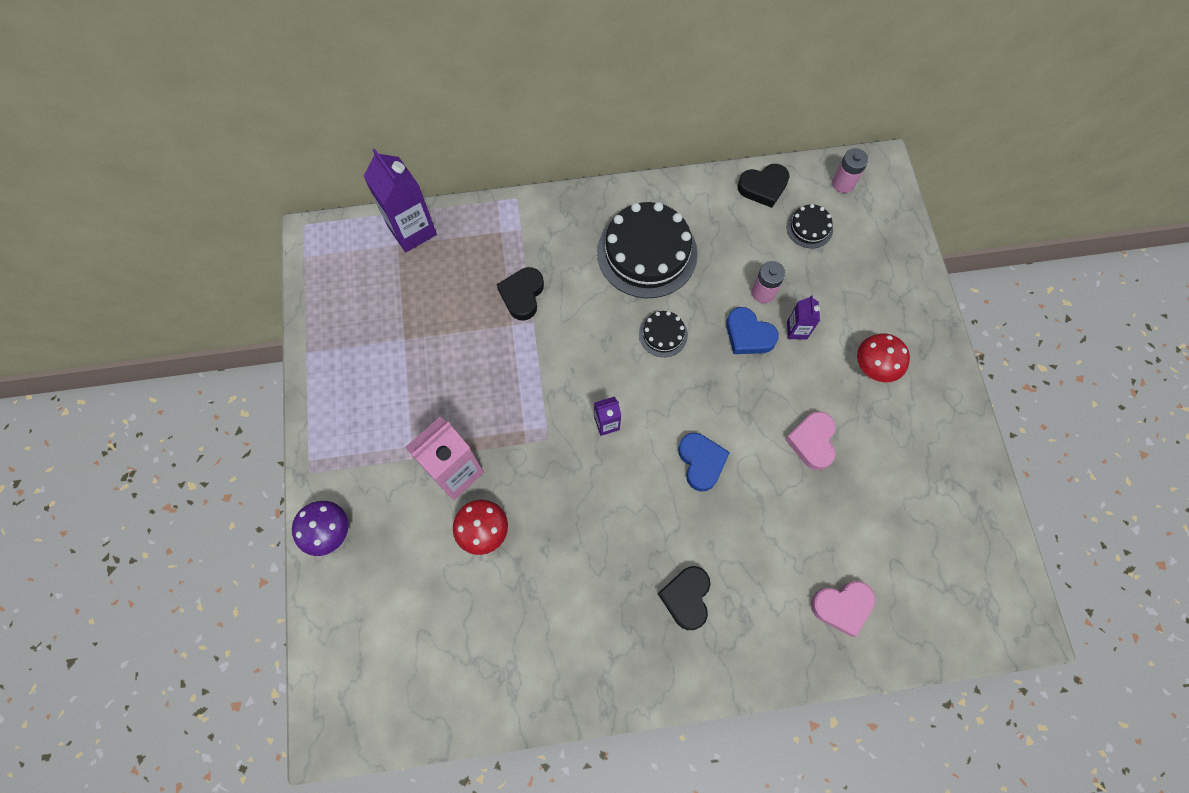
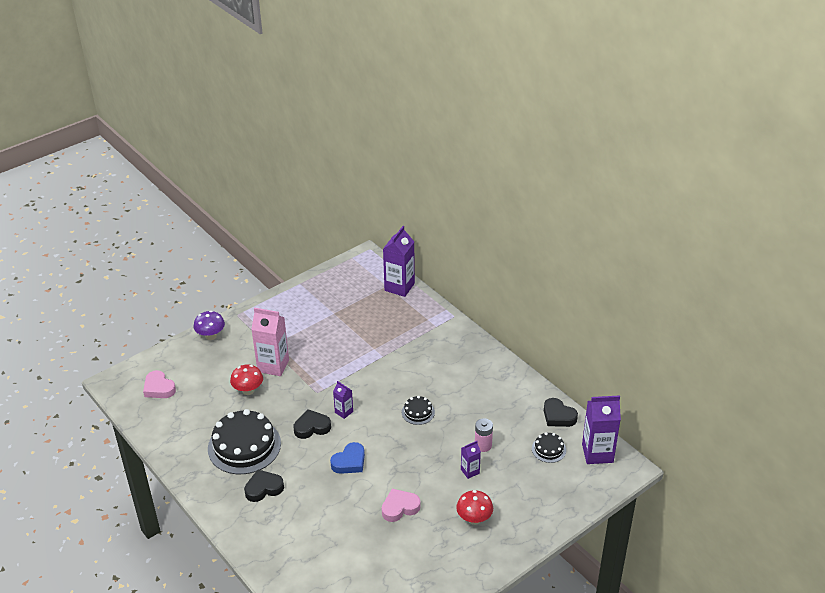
camera: 60 degrees right, 30 degrees down
(522, 295) = (395, 345): black heart -> black heart (312, 427)
(647, 253) = (466, 383): black cake -> black cake (244, 446)
(748, 335) = (448, 450): blue heart -> none
(842, 606) = (303, 562): pink heart -> pink heart (159, 388)
(843, 183) = (597, 453): pink battery -> purple carton

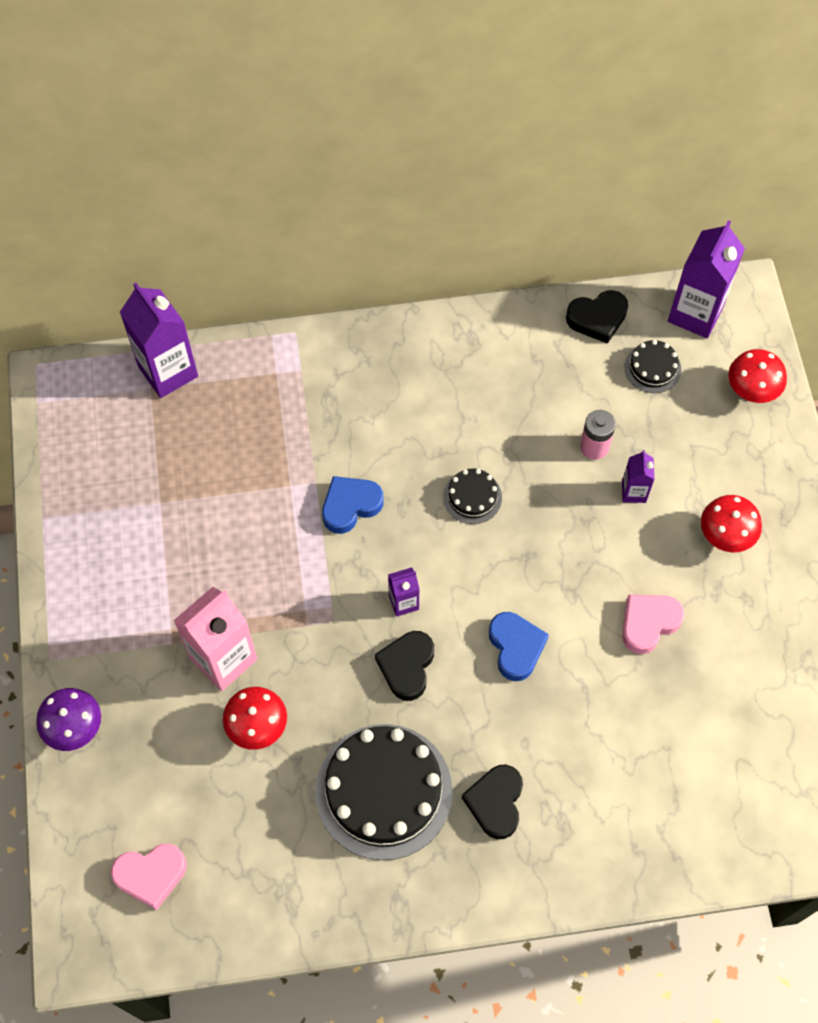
camera: 60 degrees left, 25 degrees up
(379, 373) = (350, 506): none -> blue heart
(400, 508) = (648, 623): pink heart -> pink heart turned 45 degrees clockwise
(571, 495) = (751, 391): none -> red mushroom

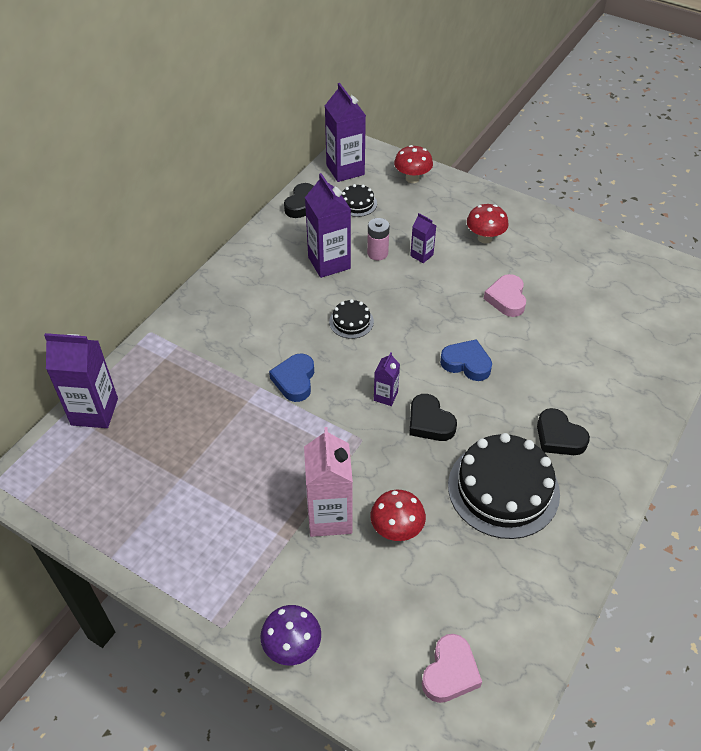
camera: 50 degrees left, 15 degrees down
(535, 412) = (329, 263): none -> purple carton

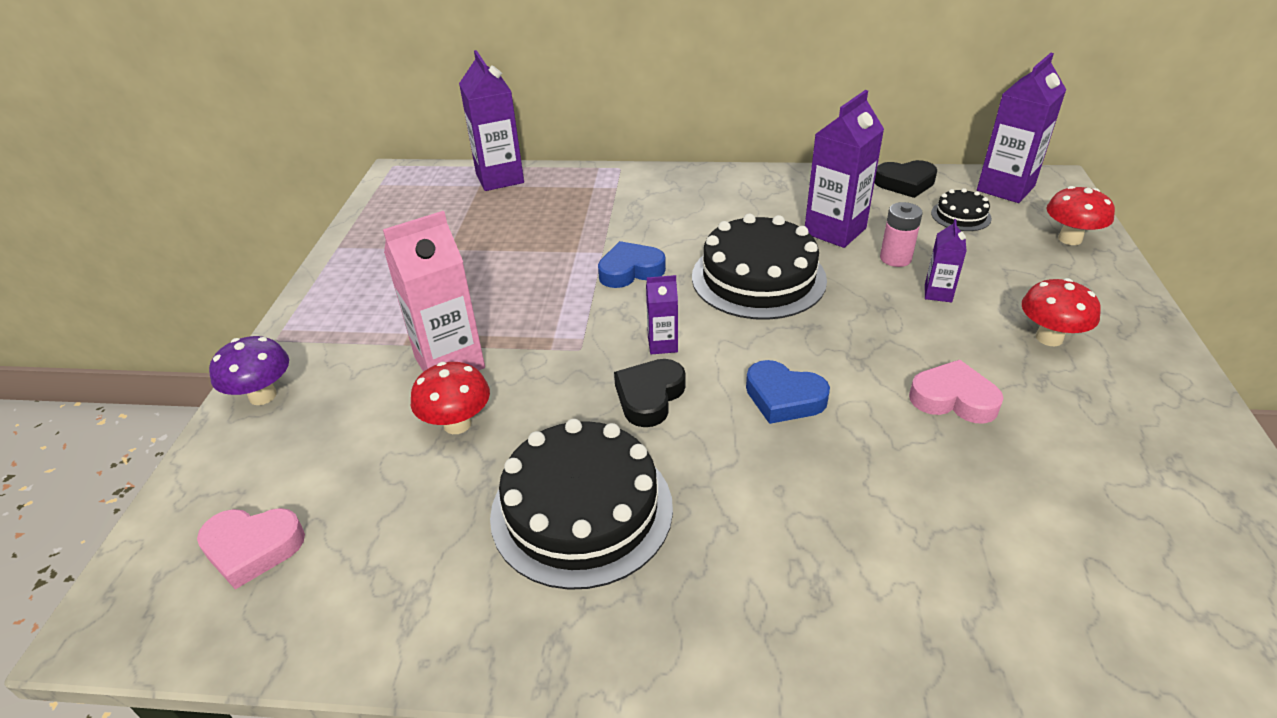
camera: 65 degrees right, 10 degrees down
(351, 321) = (758, 278): black cake -> black cake, size x2.13
(466, 363) = (784, 398): blue heart -> blue heart turned 120 degrees clockwise
(506, 299) = (953, 399): pink heart -> pink heart turned 45 degrees clockwise
(559, 437) = (726, 548): black heart -> none

